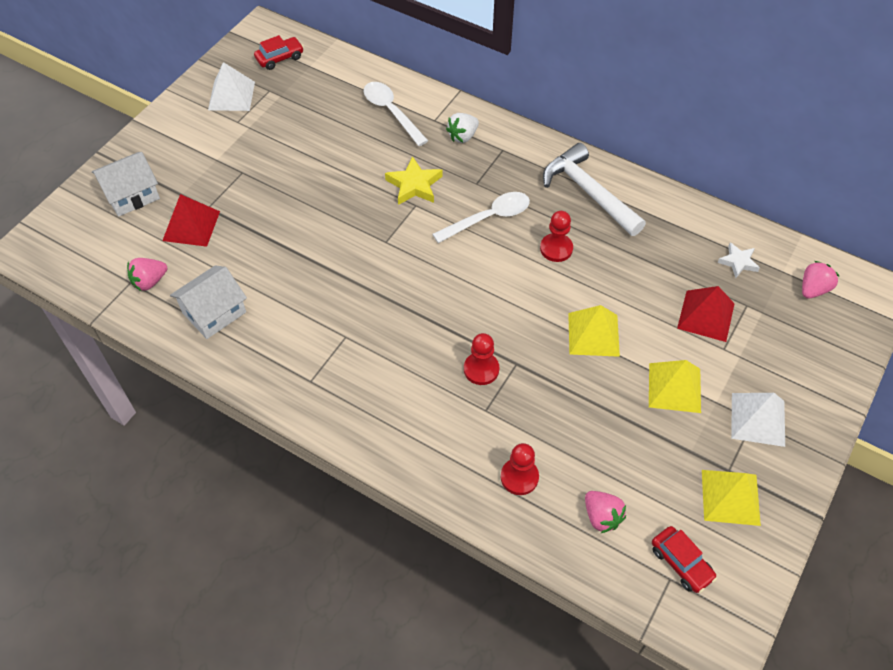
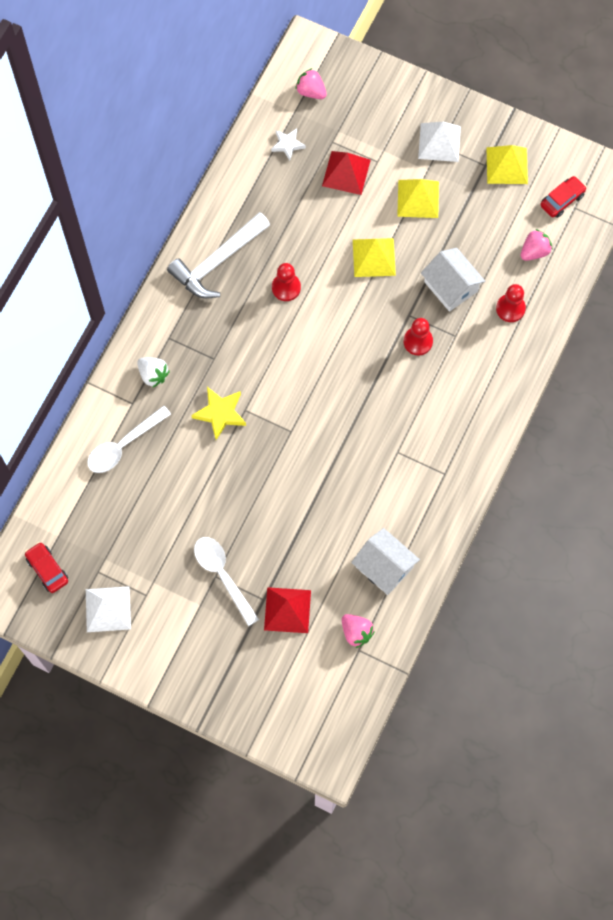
camera: 95 degrees left, 15 degrees up
(131, 195) = (253, 677): white house -> white house (451, 286)
(488, 218) = (255, 345): white spoon -> white spoon (222, 575)

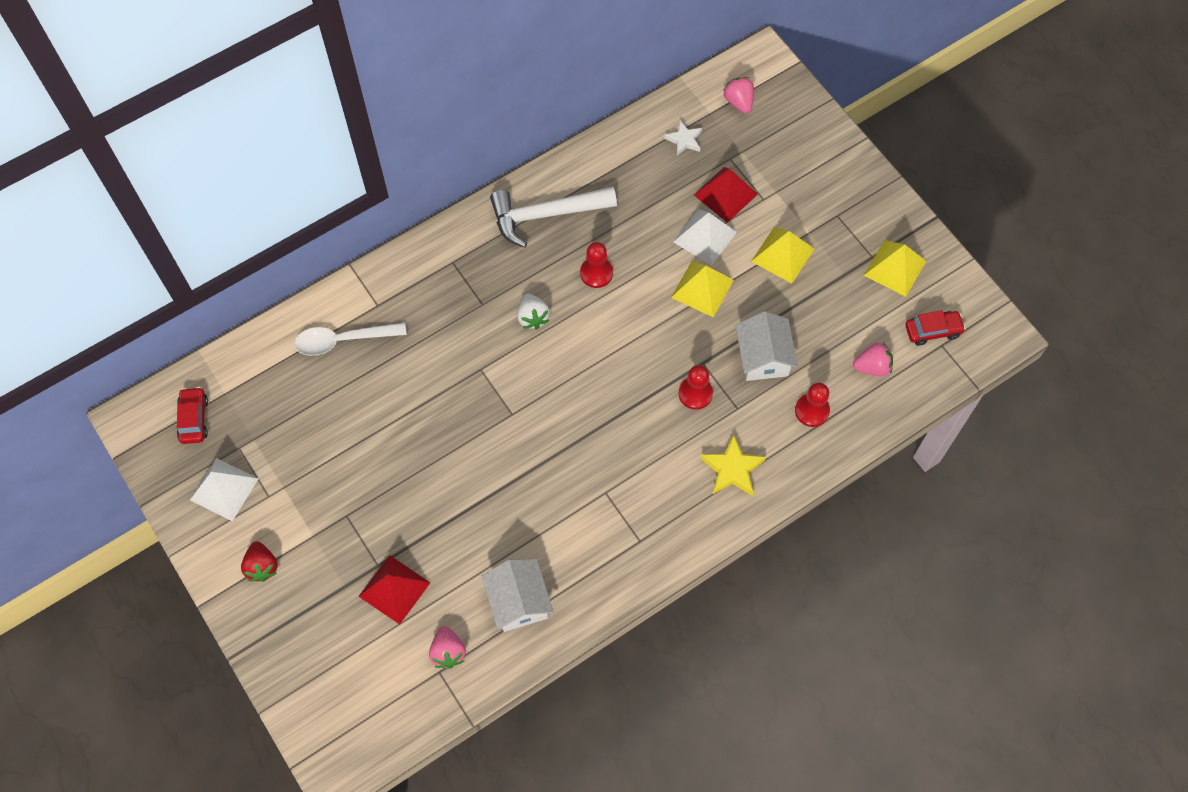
camera: 30 degrees right, 5 degrees down
(153, 375) = (415, 289): white strawberry -> white strawberry (532, 317)
(177, 649) = (262, 566): none -> red strawberry
(220, 413) = (454, 359): yellow star -> yellow star (732, 469)
(222, 575) = (354, 518): white spoon -> none
(439, 142) = (838, 211): white pyramid -> white pyramid (704, 236)

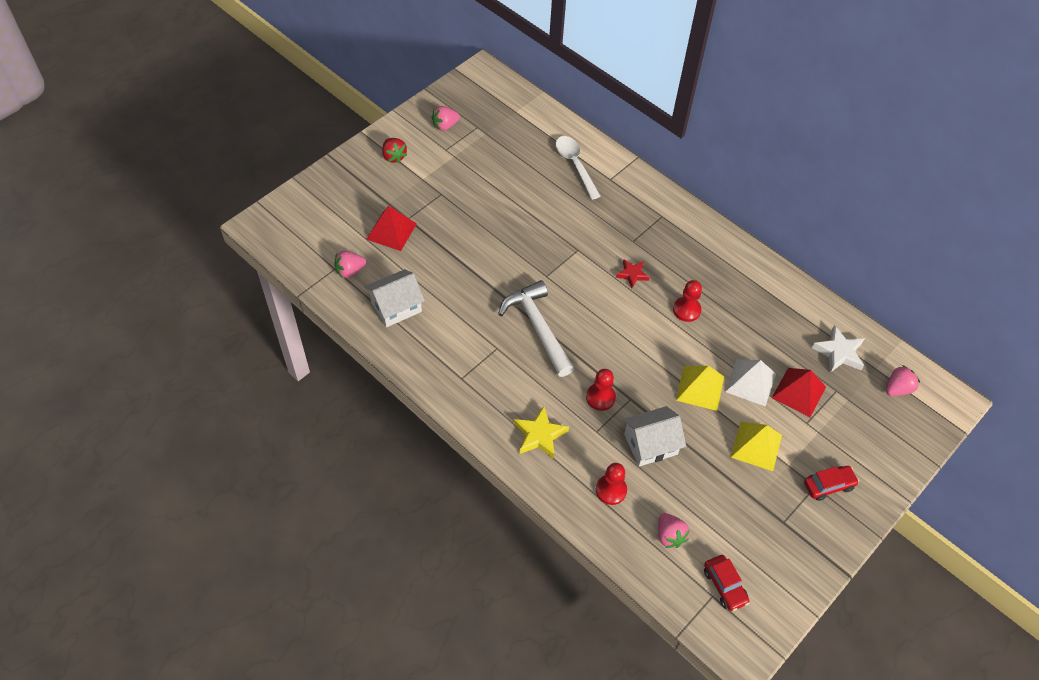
camera: 75 degrees right, 10 degrees down
(194, 419) = (492, 100): red car -> red car (828, 485)
(224, 489) = (445, 126): white pyramid -> pink strawberry
(262, 566) = (394, 156): red strawberry -> red strawberry turned 90 degrees counterclockwise
(532, 317) = (632, 274): white strawberry -> red star
(546, 215) = (726, 267): white hammer -> white hammer (538, 327)
(684, 140) = (839, 352): white star -> white star, size x1.51
(895, 268) = (779, 543): yellow pyramid -> none

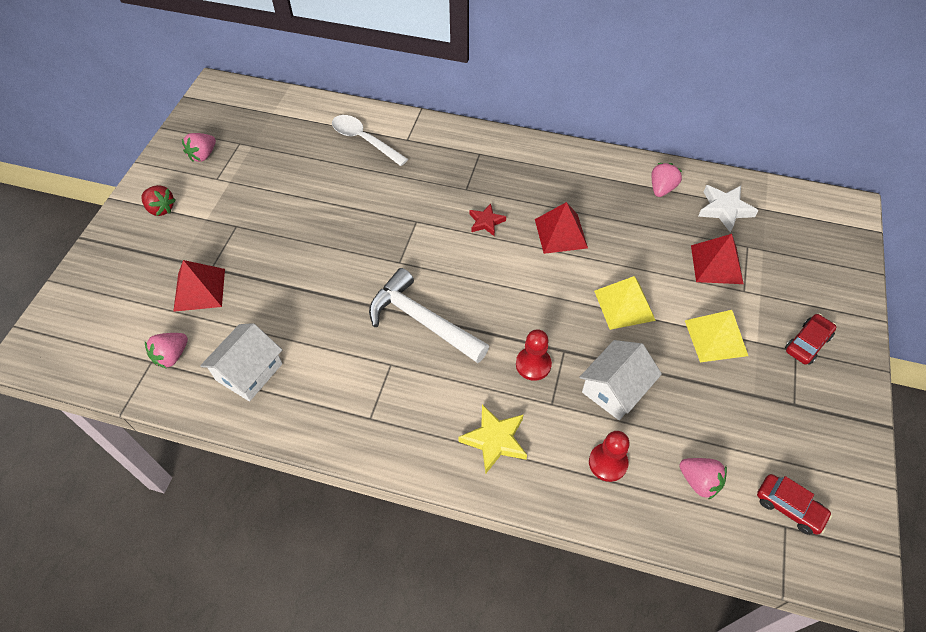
camera: 25 degrees left, 0 degrees up
(686, 310) = (561, 233): red pawn -> red pyramid
(750, 382) = (667, 276): white pyramid -> none
(897, 389) = (797, 219): pink strawberry -> pink strawberry (661, 189)

